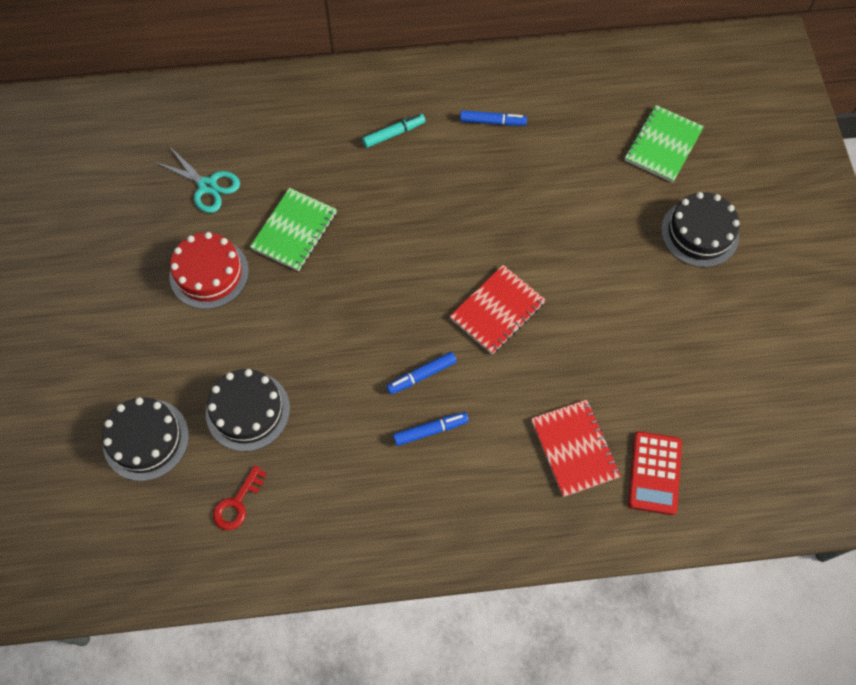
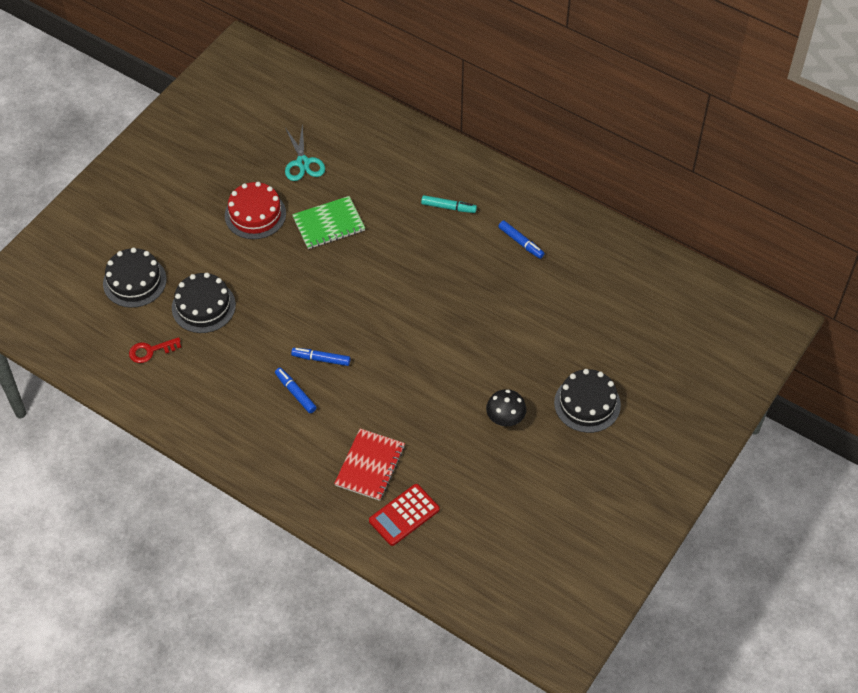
camera: 40 degrees right, 10 degrees down
(430, 430) = (295, 393): blue marker -> blue marker turned 150 degrees counterclockwise
(497, 310) = (405, 356): red notebook -> none
(646, 301) = (505, 418): none -> black mushroom
(663, 145) = (622, 334): green notebook -> none

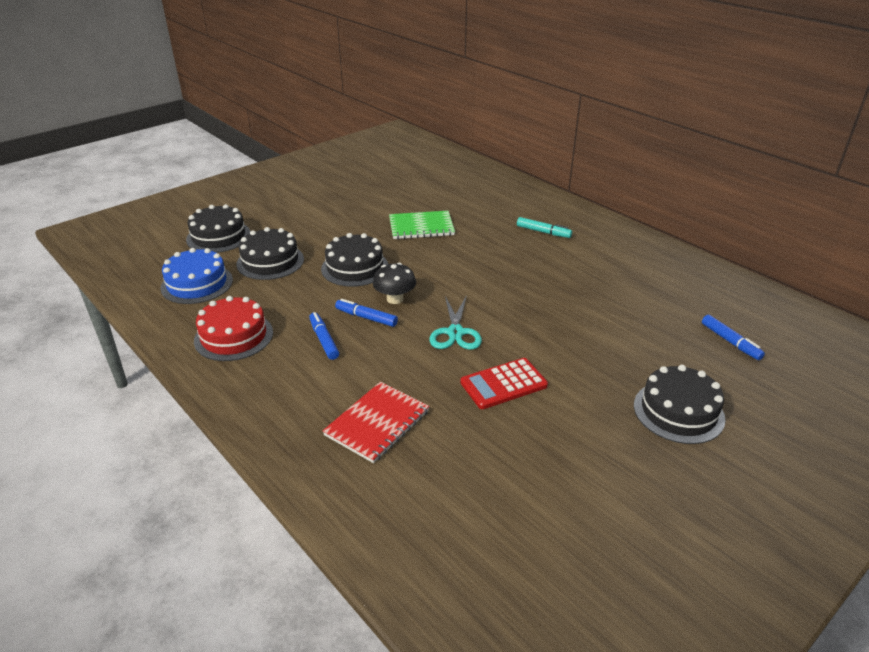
camera: 15 degrees right, 20 degrees down
(150, 351) = (197, 284): red key -> blue cake
(255, 214) = (356, 212): red cake -> red cake (234, 336)
(286, 298) = (355, 268): none -> black cake
(303, 163) = (415, 190): turquoise scissors -> turquoise scissors (455, 332)
(404, 515) = (399, 487): red calculator -> red calculator (503, 384)
(505, 418) = (566, 407): black mushroom -> black mushroom (395, 299)
(521, 242) = (614, 265): blue marker -> blue marker (730, 342)

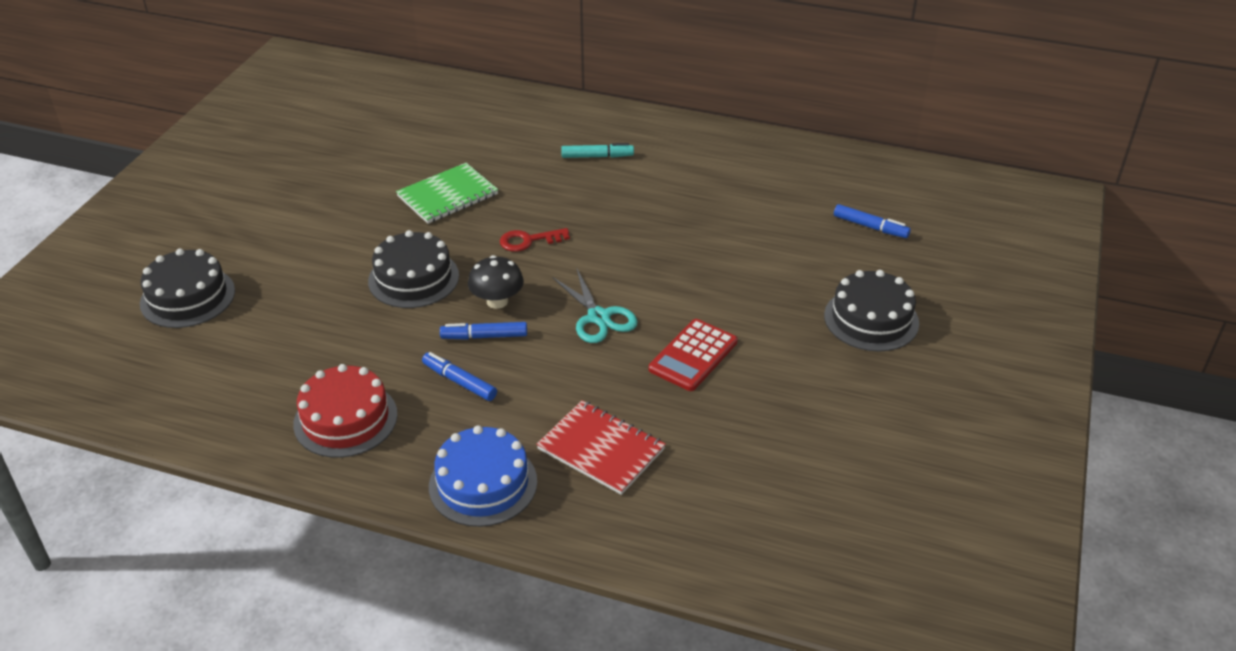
camera: 30 degrees left, 5 degrees up
(197, 284) = (226, 372): blue cake -> blue cake (483, 484)
(270, 261) = (296, 307): black cake -> none
(377, 423) = (601, 449): red notebook -> red notebook turned 60 degrees counterclockwise
(450, 269) = (528, 241): none -> red key

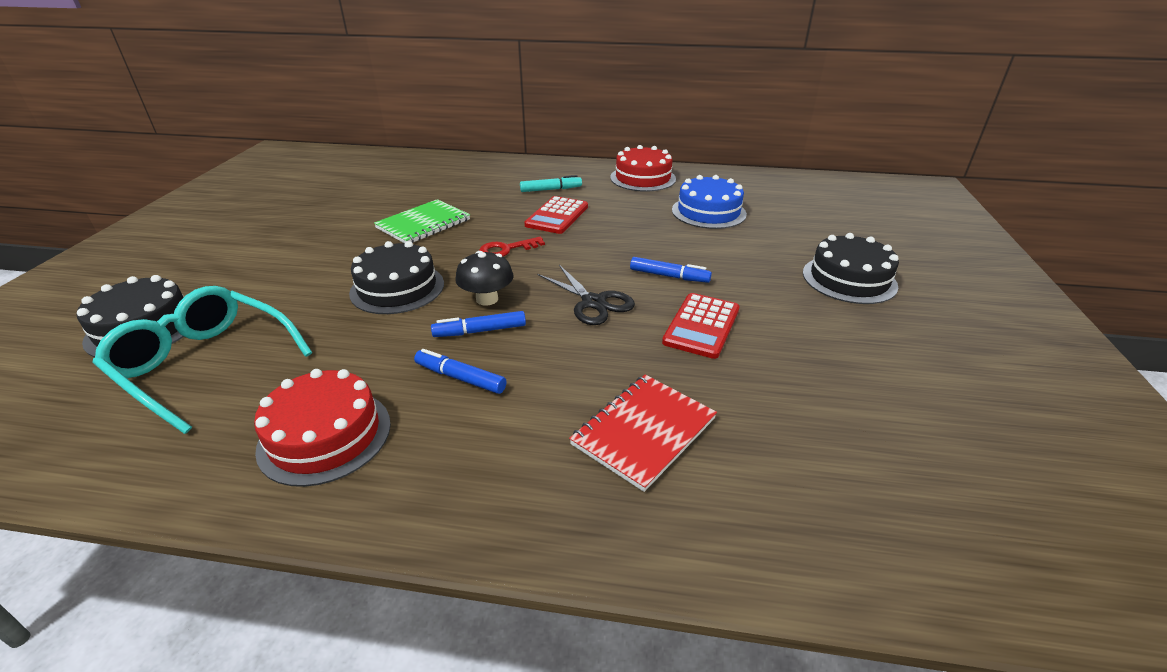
camera: 10 degrees left, 5 degrees down
(245, 341) = (205, 364): none -> turquoise glasses
(483, 484) = (511, 494): blue cake -> blue cake (708, 212)
(593, 198) = (557, 216): none -> red calculator
(598, 317) = (593, 302): turquoise scissors -> black scissors
(601, 449) = (644, 431): red notebook -> red notebook turned 75 degrees counterclockwise
(711, 148) = (643, 178): none -> red cake
(870, 227) = (801, 215): blue marker -> blue marker (669, 276)

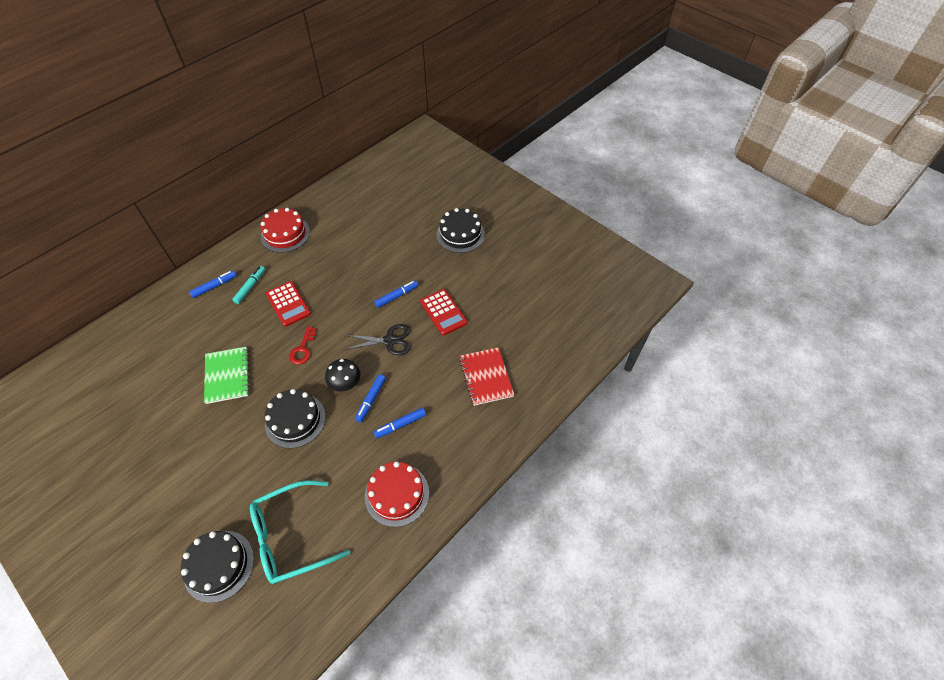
camera: 55 degrees left, 20 degrees up
(527, 175) = (214, 286): none -> blue marker
(708, 212) = (355, 235): blue cake -> none

